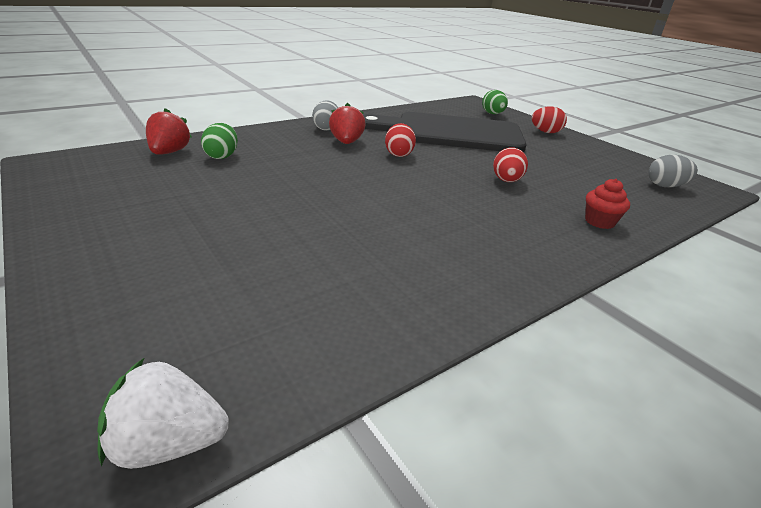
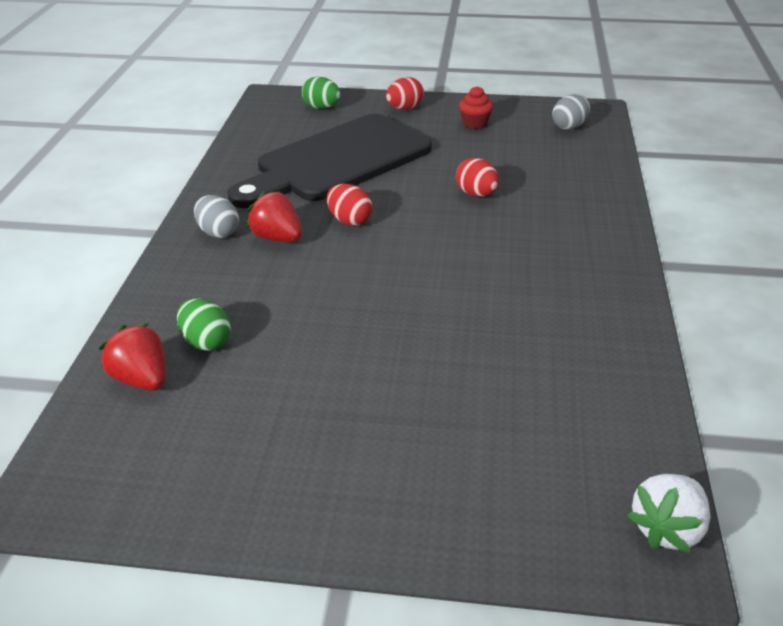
camera: 45 degrees left, 5 degrees up
(599, 222) = (588, 195): red cupcake -> red cupcake (475, 124)

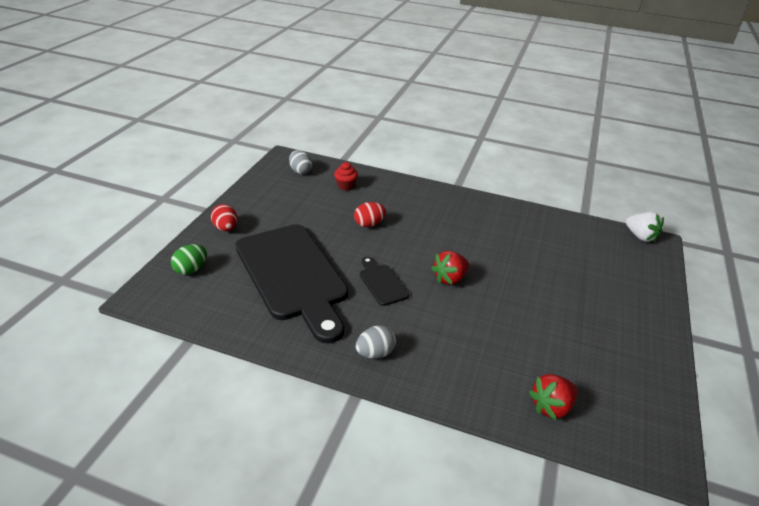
camera: 80 degrees left, 0 degrees up
(206, 342) = (512, 370): green egg -> none
(277, 238) = (393, 321): red strawberry -> red strawberry (450, 278)
(349, 221) = (382, 283): red egg -> black cutting board
(475, 124) = (273, 204): red cupcake -> red cupcake (345, 186)

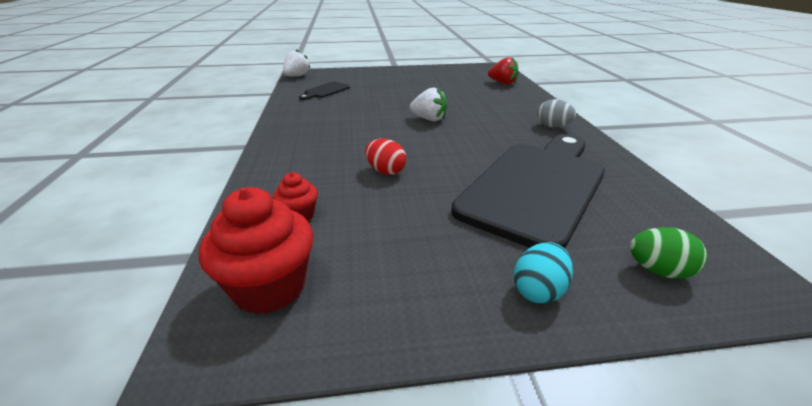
camera: 115 degrees left, 5 degrees down
(226, 228) = (538, 290): red egg -> turquoise egg
(300, 171) = (270, 287): grey egg -> red cupcake
(382, 283) = (474, 141): black cutting board -> black cutting board (325, 91)
(450, 278) = (429, 119): red strawberry -> white strawberry

